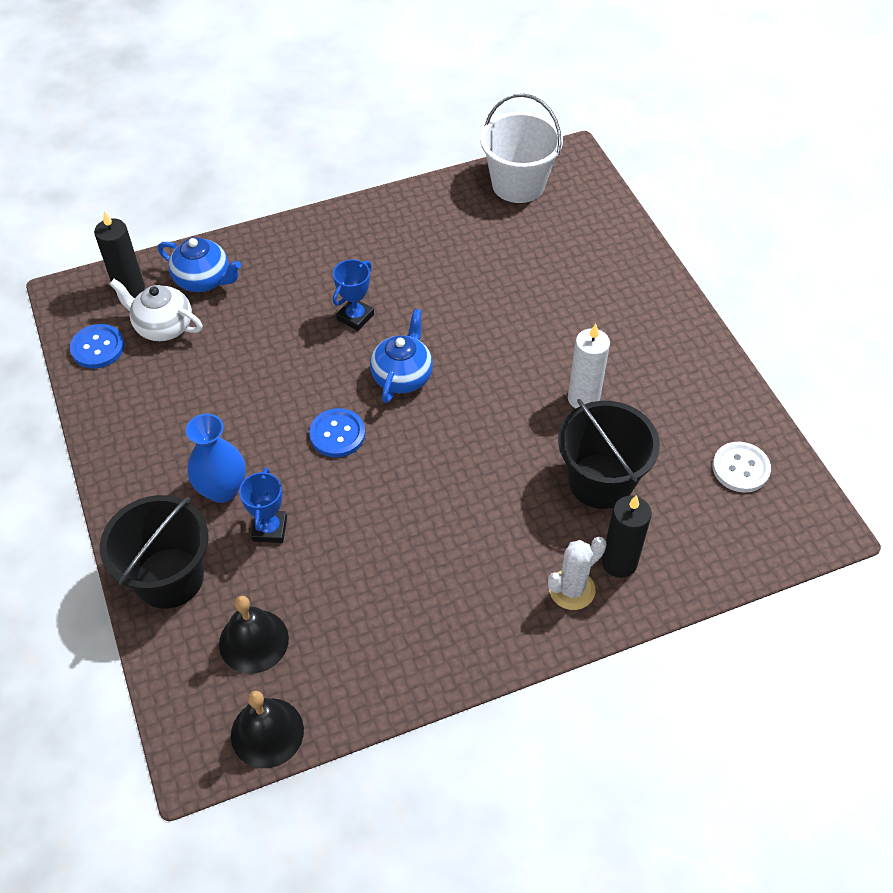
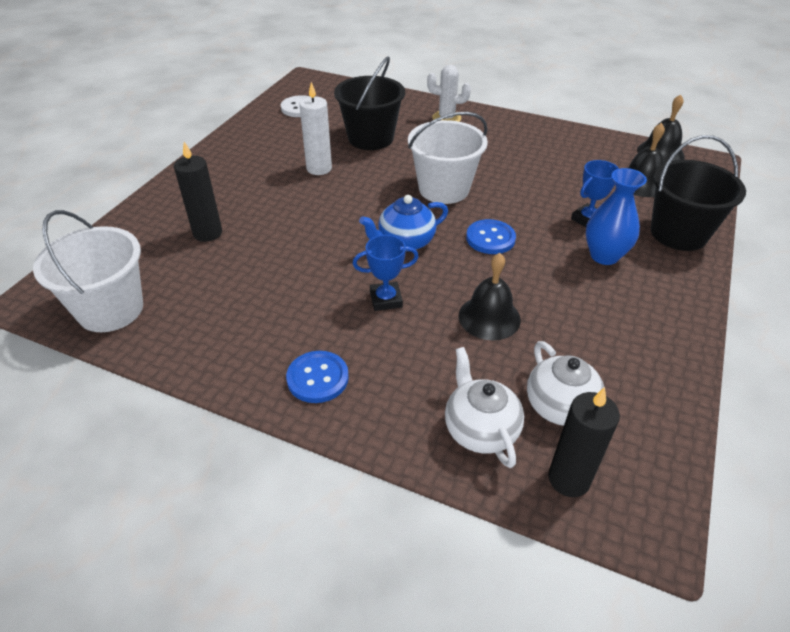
camera: 135 degrees left, 10 degrees down
(98, 348) = (646, 433): blue button -> blue button (317, 378)
(204, 280) = (480, 429): blue teapot -> white teapot
(267, 357) = (489, 317): none -> black bell
(441, 464) = (444, 189): none -> white bucket
(619, 562) = (410, 114): black candle -> black candle (207, 233)

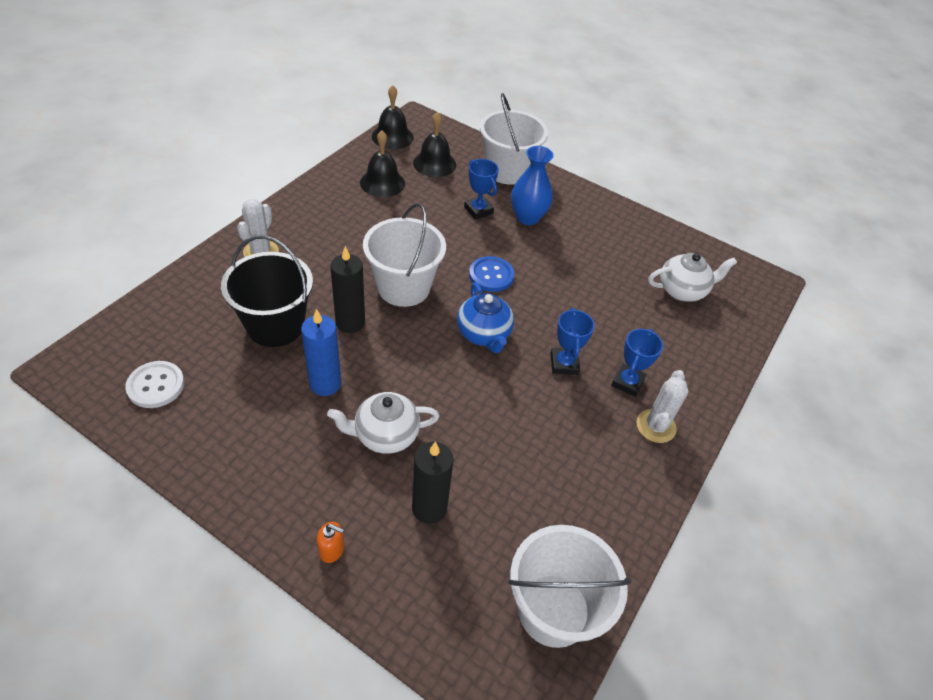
camera: 85 degrees left, 5 degrees up
(172, 195) = (332, 550): none -> orange soap dispenser
(317, 378) = (656, 426): blue button -> white cactus
(319, 168) = (325, 384): white candle -> blue candle
(375, 352) = (627, 382): none -> blue trophy
(480, 429) = (703, 337): white teapot -> white teapot (385, 435)
(489, 317) = (592, 303): black bell -> black bell (382, 183)
(569, 479) = (738, 305): black candle -> black candle (350, 322)
(678, 233) = (507, 171): black bucket -> white bucket

